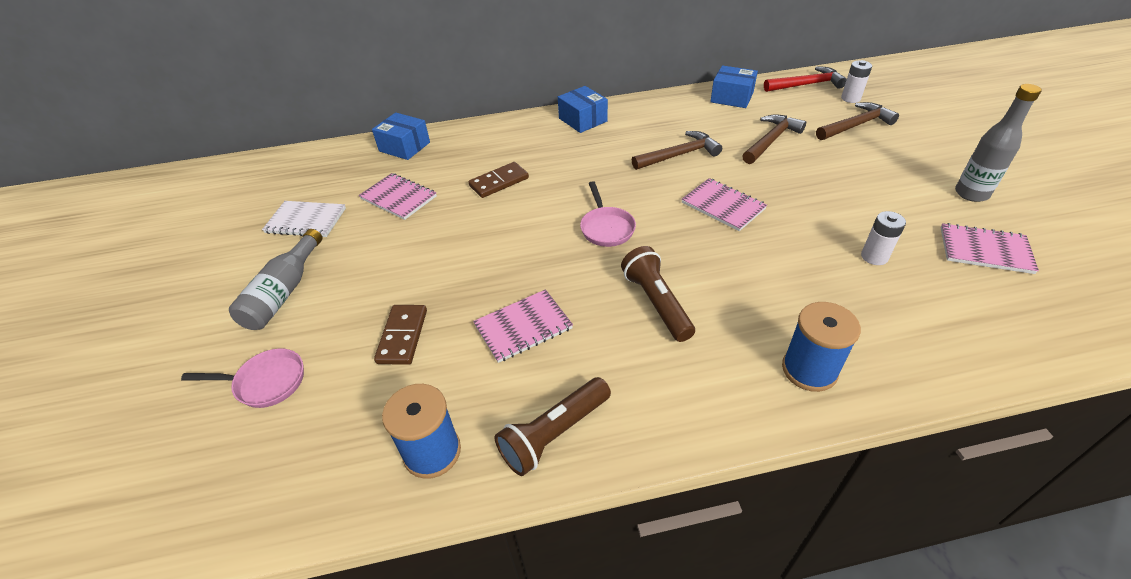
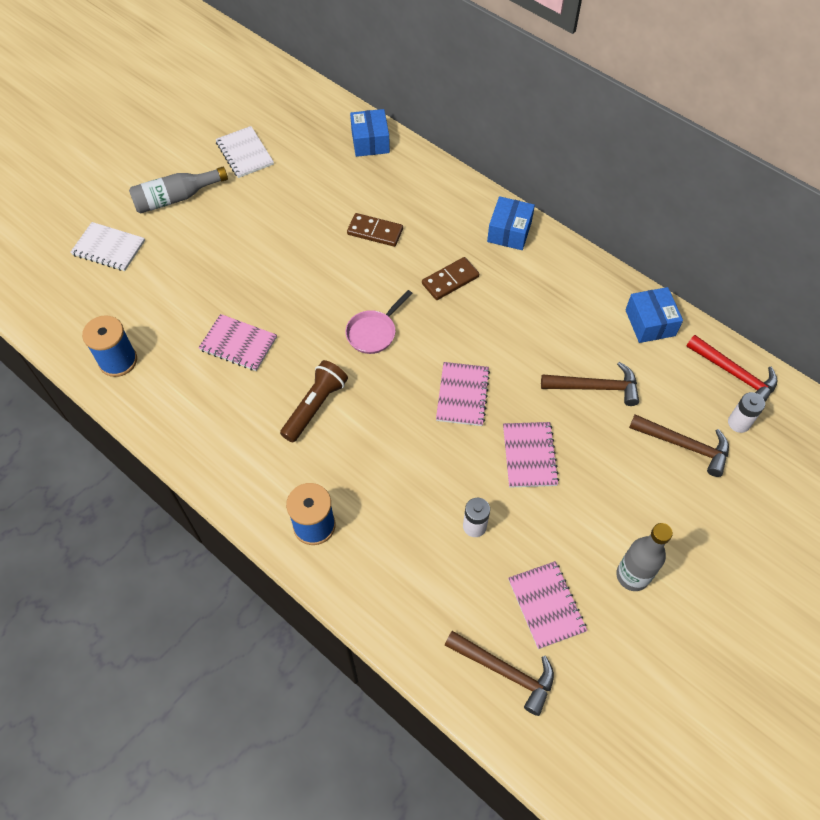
camera: 50 degrees right, 15 degrees up
(266, 382) = (108, 248): pink pan -> white notebook
(398, 198) = (308, 185): pink notebook -> pink notebook (529, 455)
(402, 336) = (186, 286): brown domino -> brown domino (450, 280)
(554, 434) = (168, 411): brown flashlight -> none
(679, 155) = (512, 329): brown hammer -> brown hammer (505, 671)

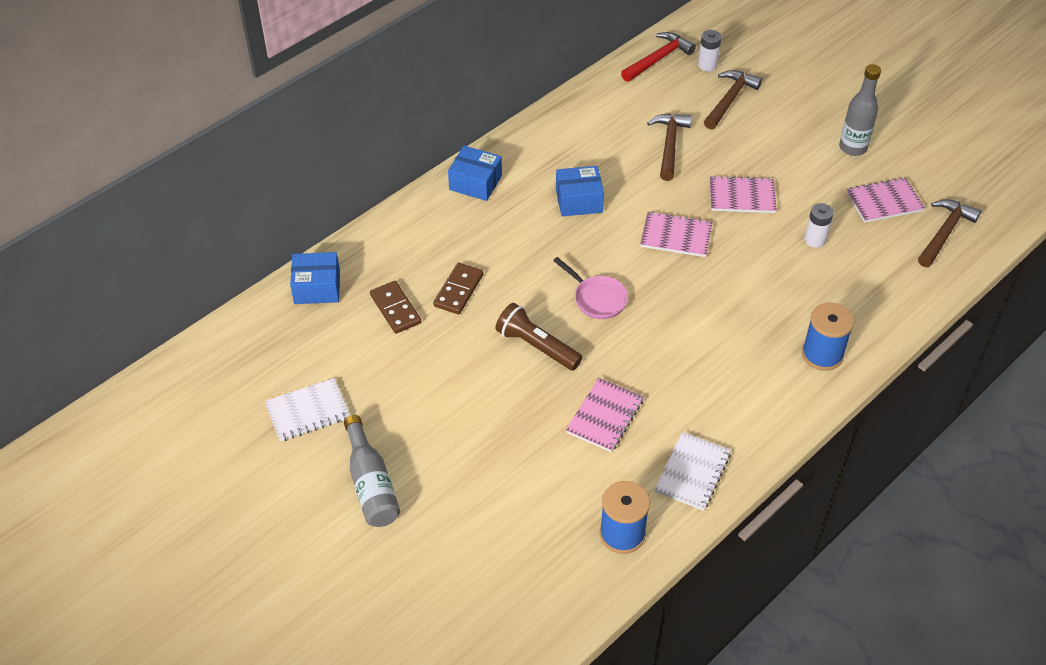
camera: 85 degrees left, 10 degrees down
(108, 248) = (445, 556): white notebook -> white notebook (692, 472)
(315, 406) = (688, 350): brown flashlight -> brown flashlight (536, 346)
(450, 280) = (534, 233): brown domino -> brown domino (395, 309)
(650, 323) = (599, 100): blue box -> blue box (579, 201)

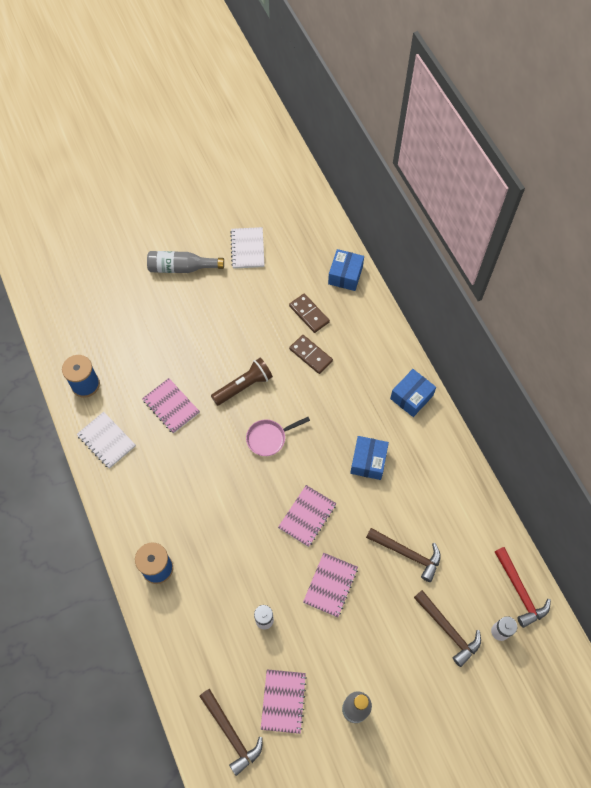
camera: 110 degrees right, 15 degrees up
(395, 309) = (309, 314): brown domino -> brown domino turned 60 degrees clockwise

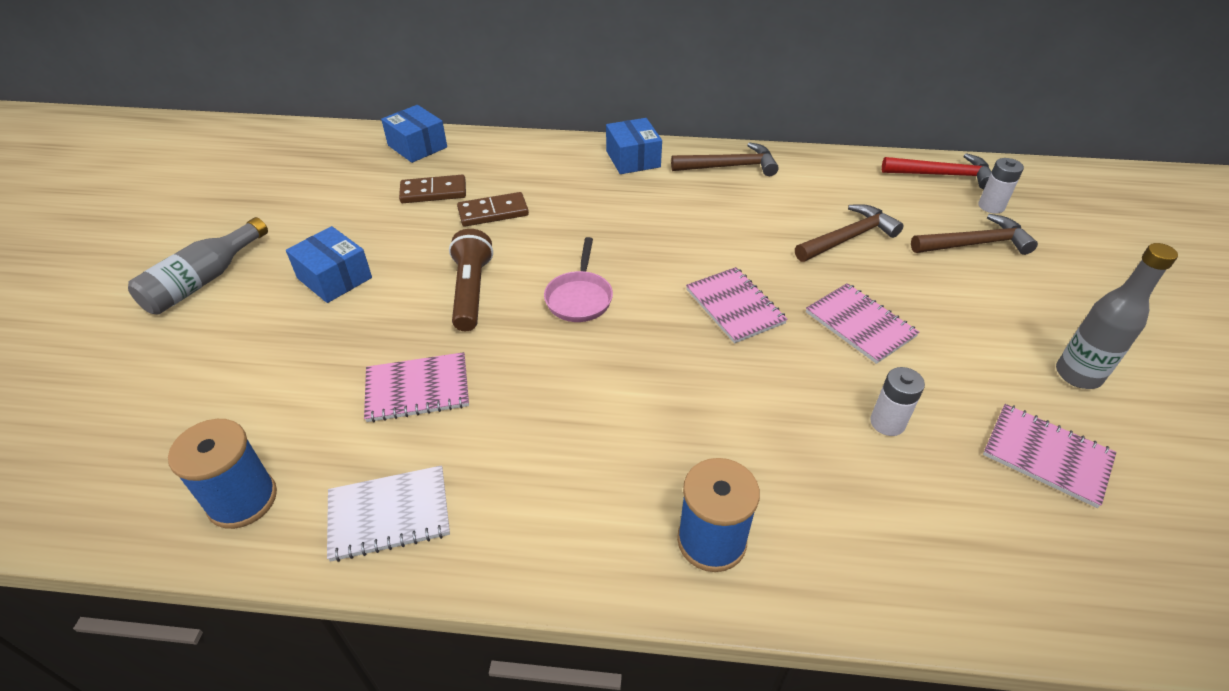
camera: 60 degrees left, 20 degrees down
(231, 733) = (1099, 559): brown hammer -> brown hammer (729, 166)
(247, 249) = (269, 207): white notebook -> none
(368, 461) = (692, 222): blue box -> blue box (334, 278)

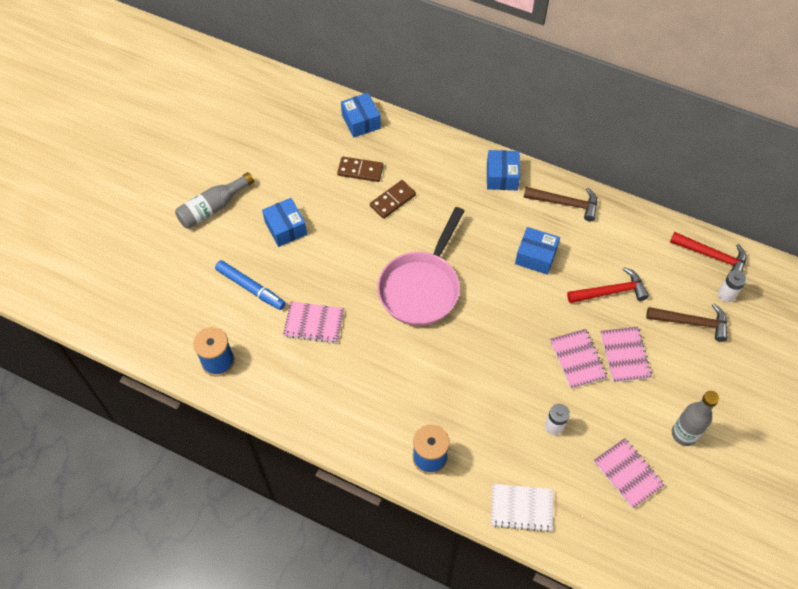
camera: 20 degrees right, 15 degrees up
(289, 369) = (250, 288): none -> blue marker
(389, 514) = (283, 392): white notebook -> white notebook (521, 508)
(471, 291) = (360, 263): brown flashlight -> none
(493, 212) = (392, 200): brown domino -> brown domino turned 45 degrees counterclockwise
(579, 297) = (421, 287): pink pan -> pink pan, size x1.95
(725, 225) = (535, 256): none -> blue box
(734, 306) = (510, 323): pink notebook -> pink notebook (625, 355)
(848, 238) = (610, 292): brown hammer -> red hammer

